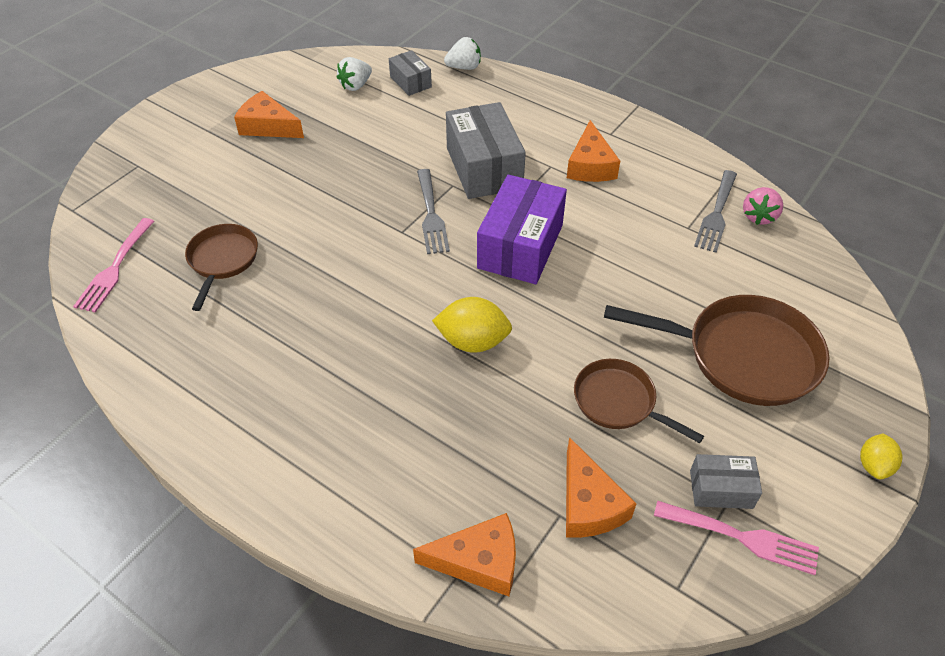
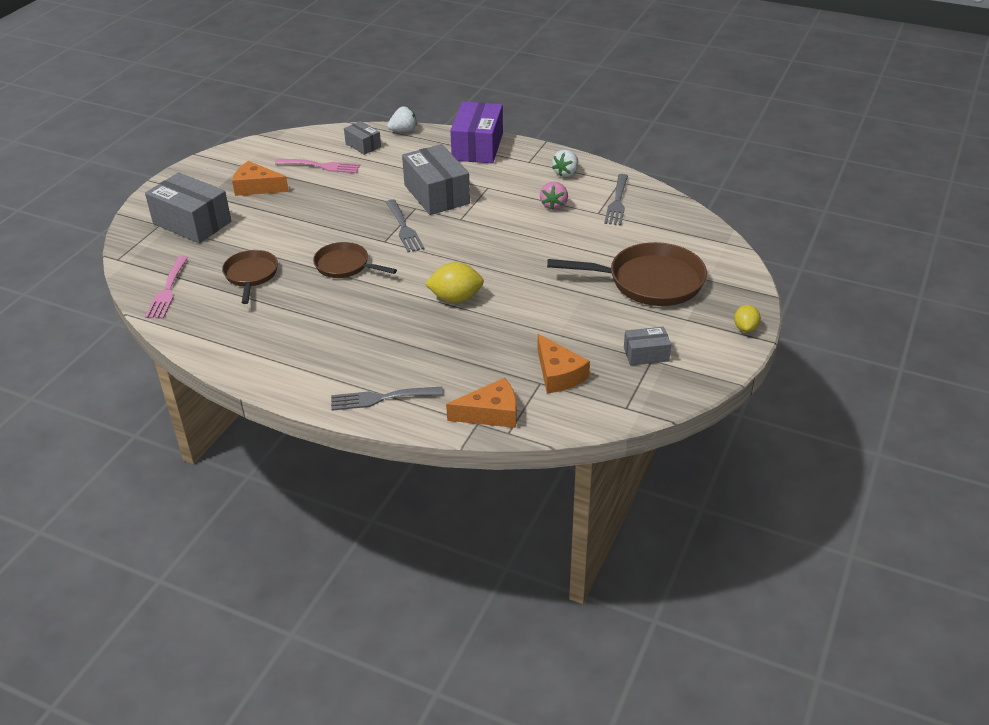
camera: 10 degrees left, 10 degrees down
(176, 168) = (192, 223): none -> grey box
(333, 503) = (381, 398): none -> grey fork
(356, 85) = (319, 152): white strawberry -> white strawberry (566, 173)
(520, 246) = (476, 239): purple box -> purple box (477, 147)
(590, 165) = (518, 183): orange cheese -> none
(619, 402) = (568, 318): brown pan -> brown pan (345, 266)
(742, 537) = (664, 376): pink fork -> pink fork (321, 166)
(759, 216) = (648, 200): pink strawberry -> pink strawberry (554, 205)

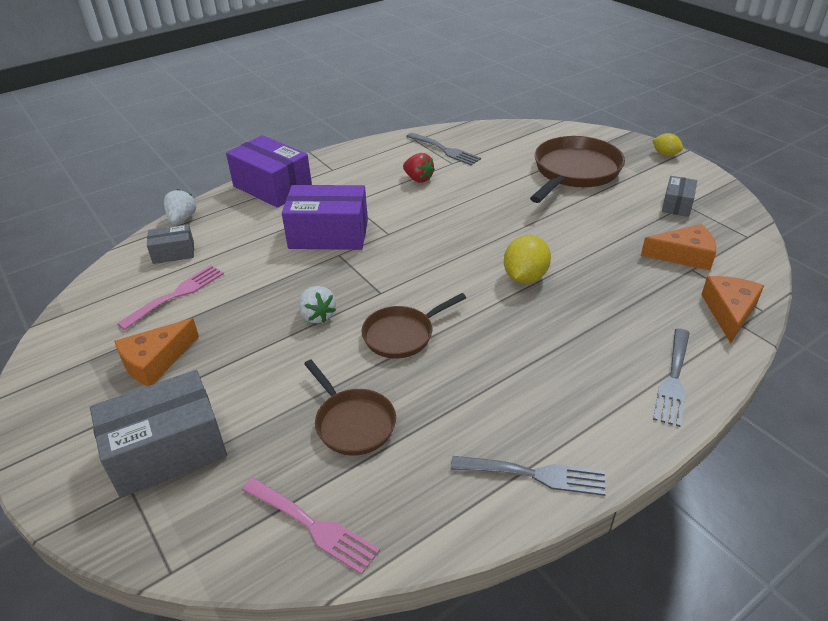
camera: 60 degrees left, 0 degrees up
(251, 275) = (352, 422): brown pan -> brown pan turned 150 degrees counterclockwise
(404, 228) = (369, 272): grey fork -> grey fork (535, 474)
(436, 194) = (328, 234): grey box -> purple box
(554, 205) = (418, 179): pink strawberry -> red strawberry
(566, 173) = (373, 158): white strawberry -> white strawberry (317, 315)

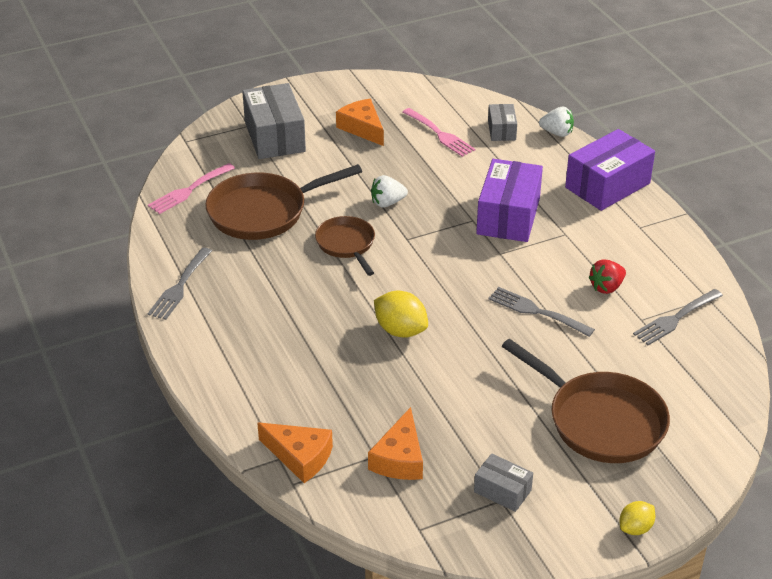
camera: 100 degrees right, 0 degrees up
(352, 422) = (263, 212): brown pan -> brown pan, size x1.68
(673, 379) = (232, 386): grey fork -> grey fork (536, 311)

